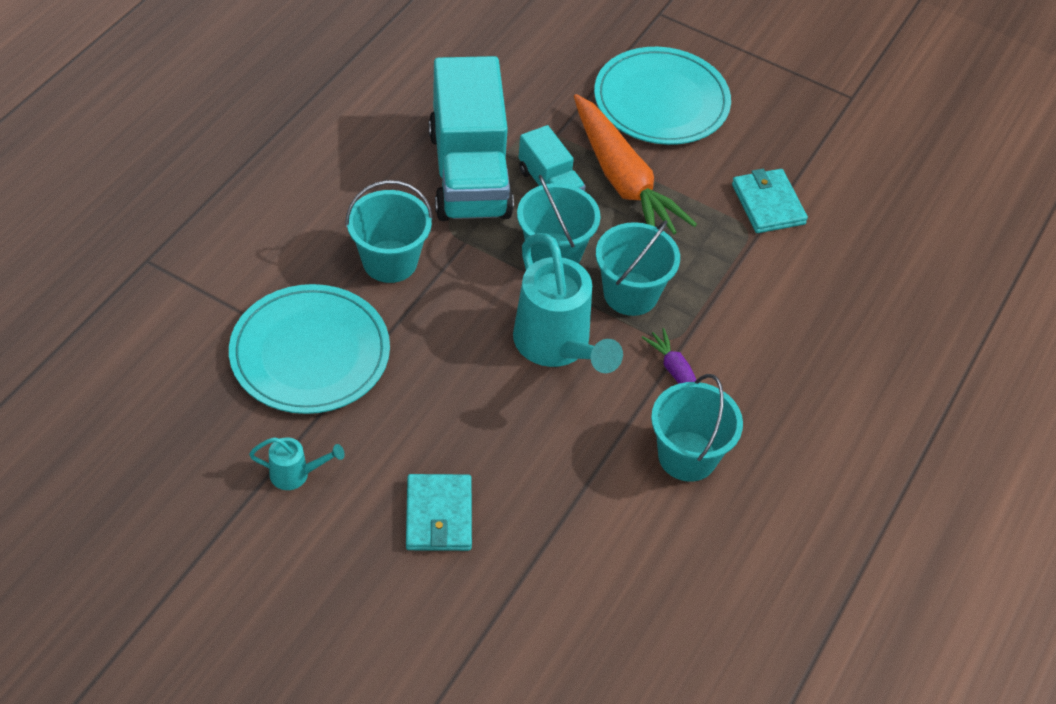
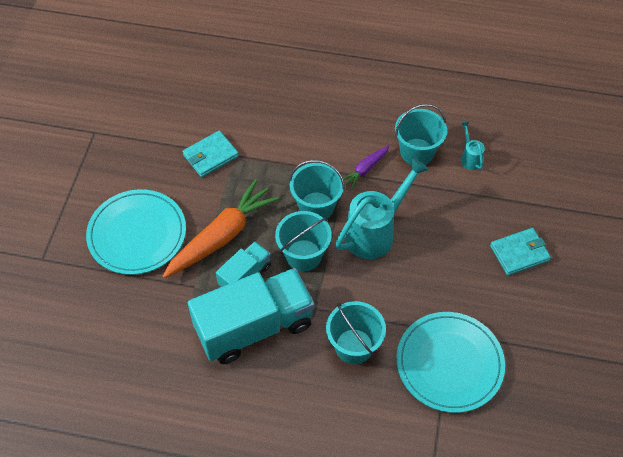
camera: 105 degrees left, 5 degrees up
(296, 474) = (536, 334): turquoise watering can -> turquoise watering can (470, 158)

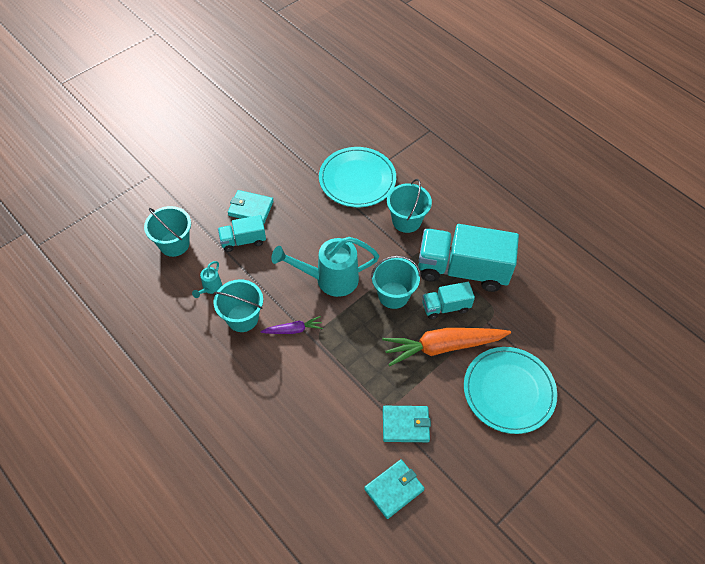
camera: 145 degrees left, 0 degrees up
(188, 110) = (394, 489): none -> turquoise wallet
(316, 207) = (355, 324): turquoise bucket -> turquoise bucket (174, 244)
(490, 216) = (243, 241): none -> turquoise truck

